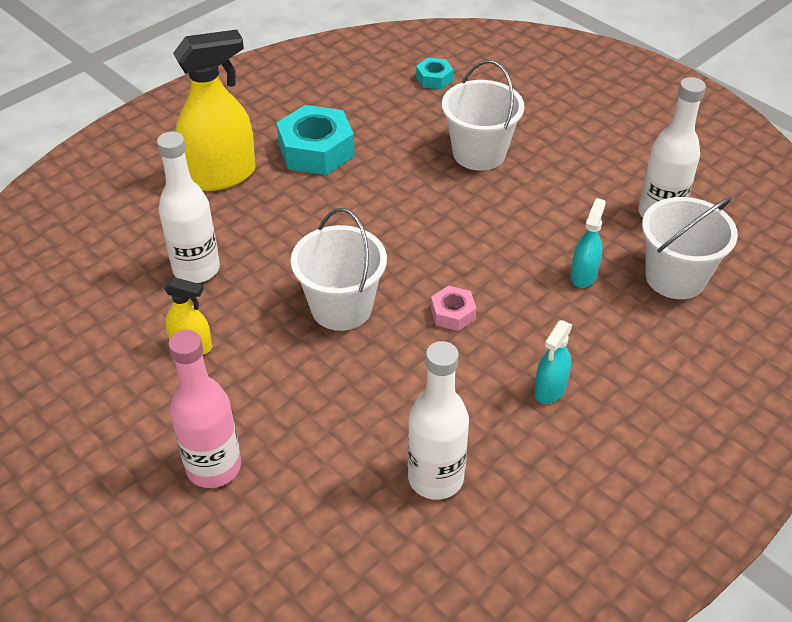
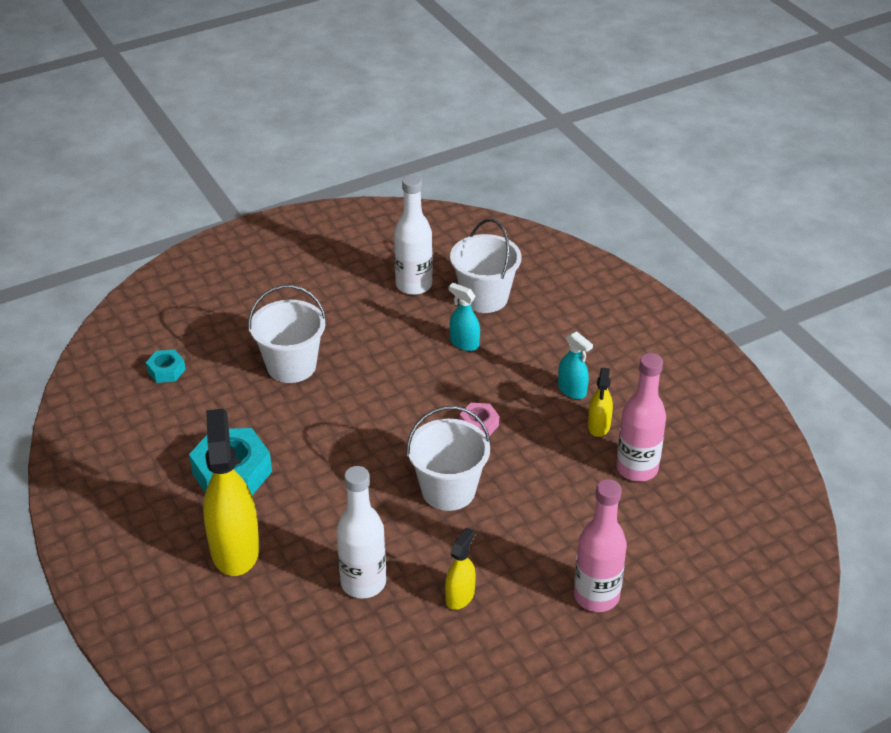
camera: 75 degrees left, 5 degrees down
(435, 478) = (637, 468): white bottle -> pink bottle
(497, 426) = (599, 426): none -> yellow spray bottle

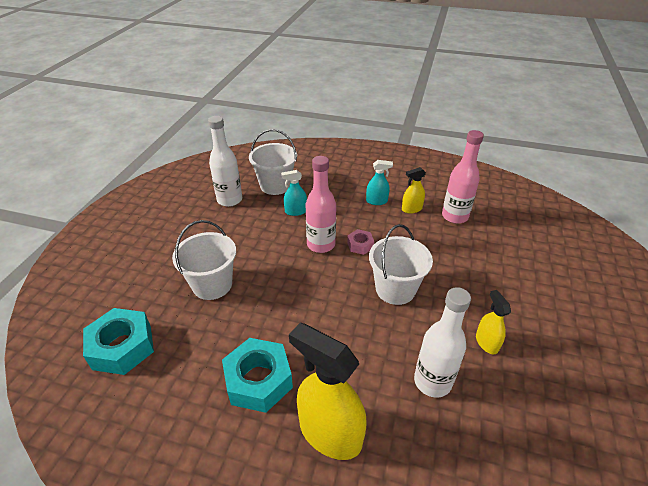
camera: 45 degrees left, 0 degrees up
(166, 371) = (122, 347): turquoise nut -> turquoise nut, size x1.96
(596, 596) = (534, 287): pink bottle -> pink bottle (321, 245)
(599, 426) = (411, 209): yellow spray bottle -> yellow spray bottle turned 105 degrees clockwise

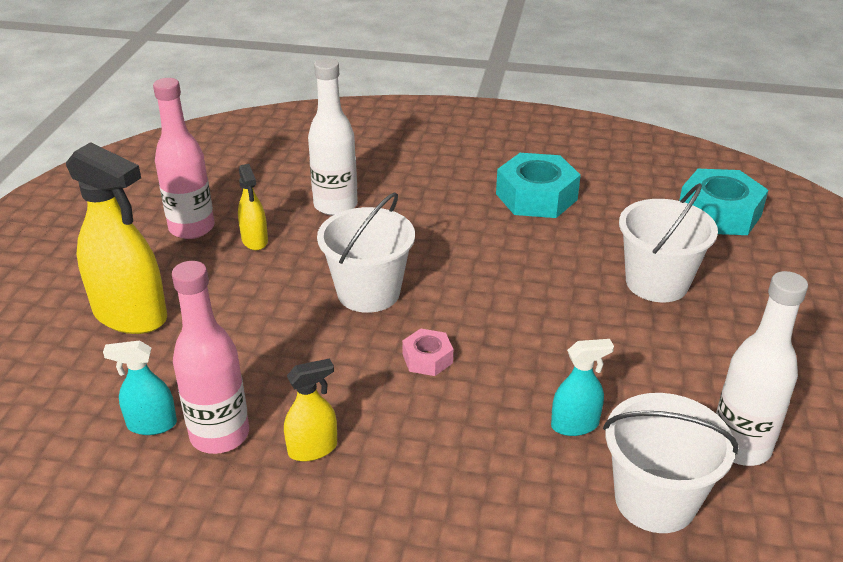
camera: 175 degrees right, 5 degrees down
(321, 245) = (501, 355): pink bottle -> pink bottle (191, 228)
(330, 433) = (448, 168): yellow spray bottle -> yellow spray bottle (130, 315)
(376, 201) = (393, 466): turquoise spray bottle -> turquoise spray bottle (151, 424)

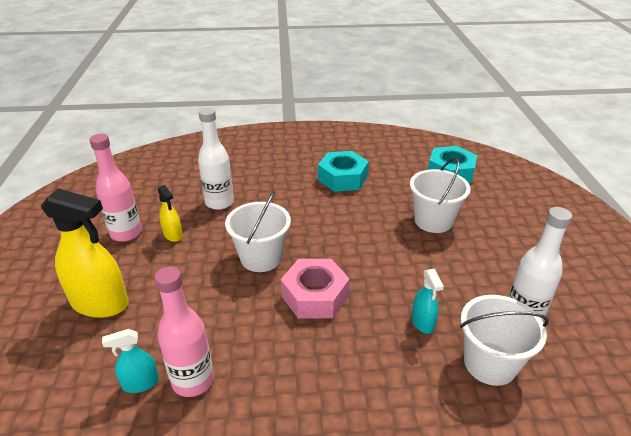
camera: 15 degrees left, 0 degrees up
(313, 449) = (261, 376): yellow spray bottle -> none
(427, 358) = (315, 296): pink nut -> pink nut, size x1.96
(575, 425) = (422, 322): turquoise spray bottle -> turquoise spray bottle turned 105 degrees clockwise

